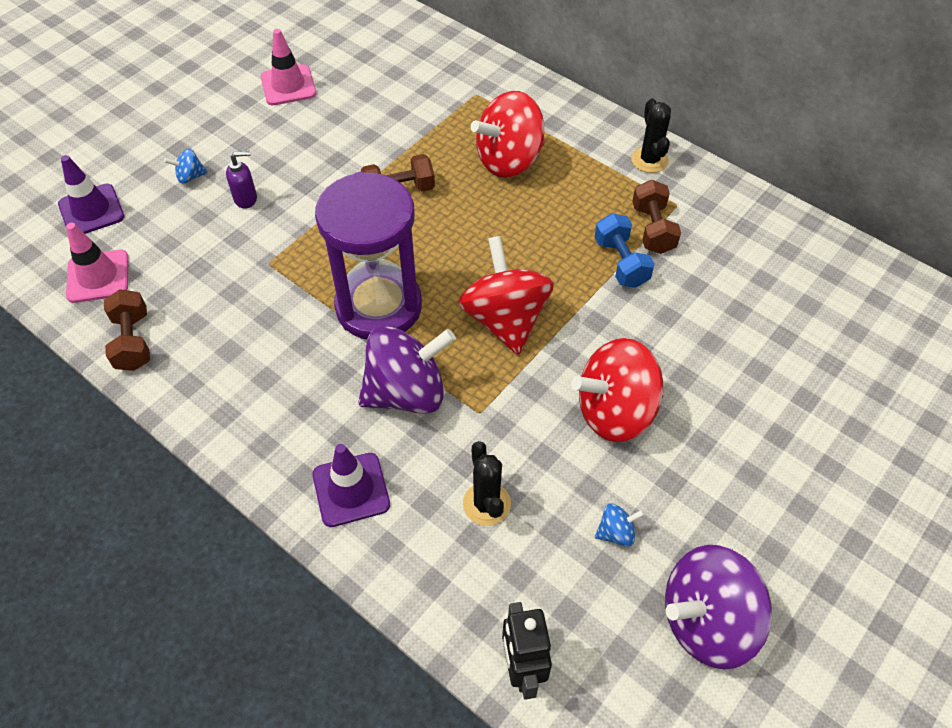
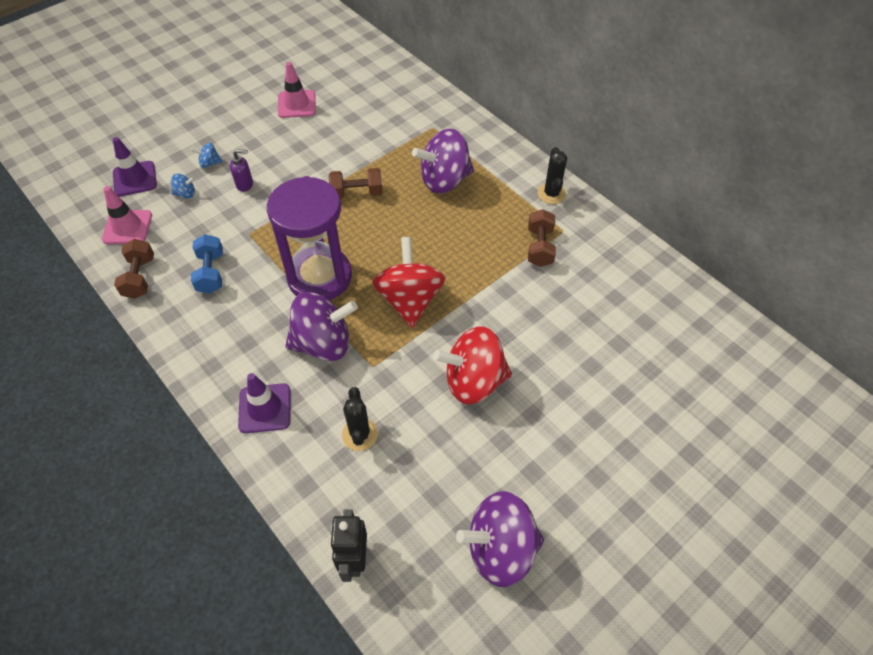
camera: 10 degrees right, 0 degrees up
(509, 160) = (444, 180): red spinning top -> purple spinning top
(616, 532) = (450, 471): blue spinning top -> blue spinning top (185, 194)
(621, 262) = (508, 269): blue dumbbell -> blue dumbbell (211, 273)

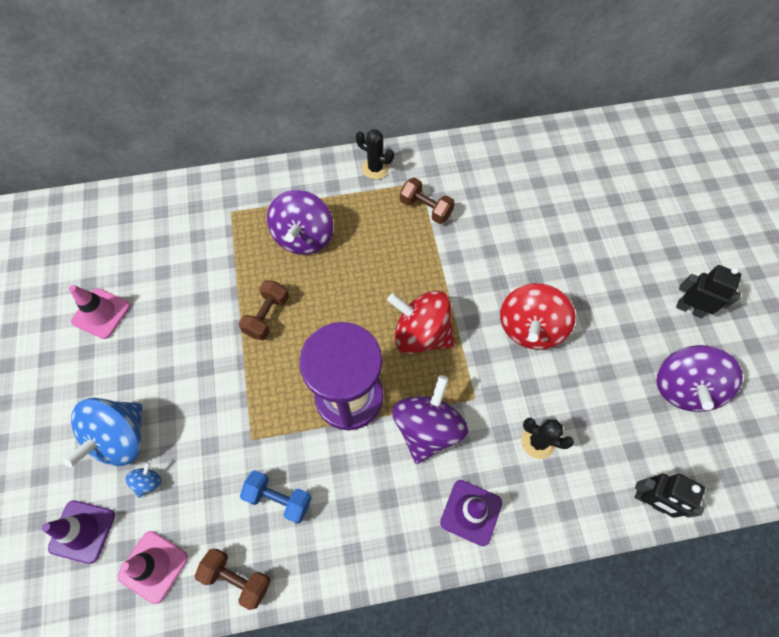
camera: 60 degrees left, 10 degrees up
(209, 163) = (120, 438): blue spinning top -> blue spinning top, size x2.37
(245, 184) = (180, 414): purple soap dispenser -> none
(602, 523) = (689, 309): none -> black robot

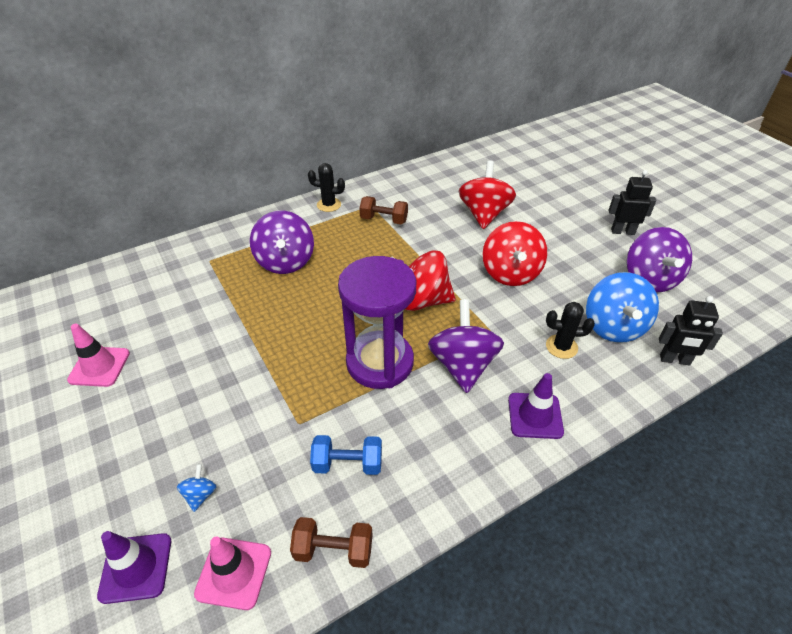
camera: 20 degrees left, 20 degrees down
(120, 438) = (155, 465): blue spinning top -> blue spinning top (613, 327)
(267, 316) = (274, 324): brown dumbbell -> none
(540, 233) = (484, 214): none -> red spinning top

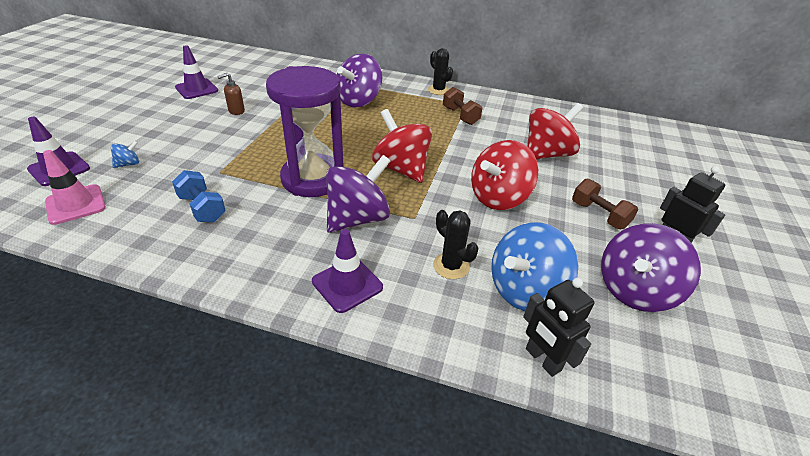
camera: 45 degrees right, 5 degrees down
(99, 366) = (197, 89): pink traffic cone -> purple traffic cone
(194, 357) = (236, 111): none -> brown soap dispenser
(333, 550) = (120, 237): brown dumbbell -> brown dumbbell (598, 215)

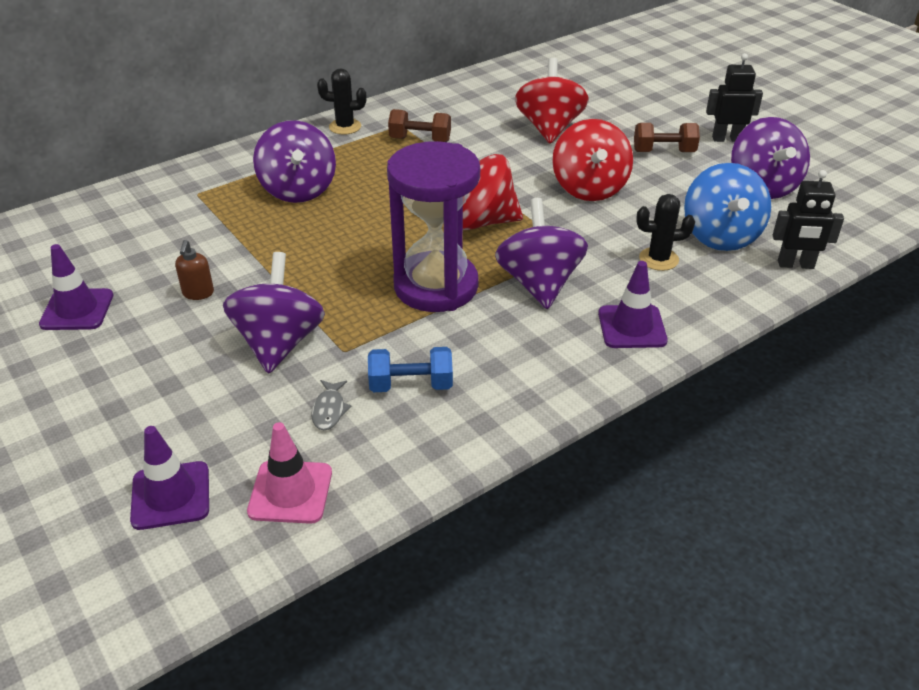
camera: 50 degrees left, 0 degrees up
(129, 164) = (235, 425): blue spinning top -> none
(159, 188) = (329, 410): none -> grey fish
(211, 149) = (279, 343): none -> purple spinning top

